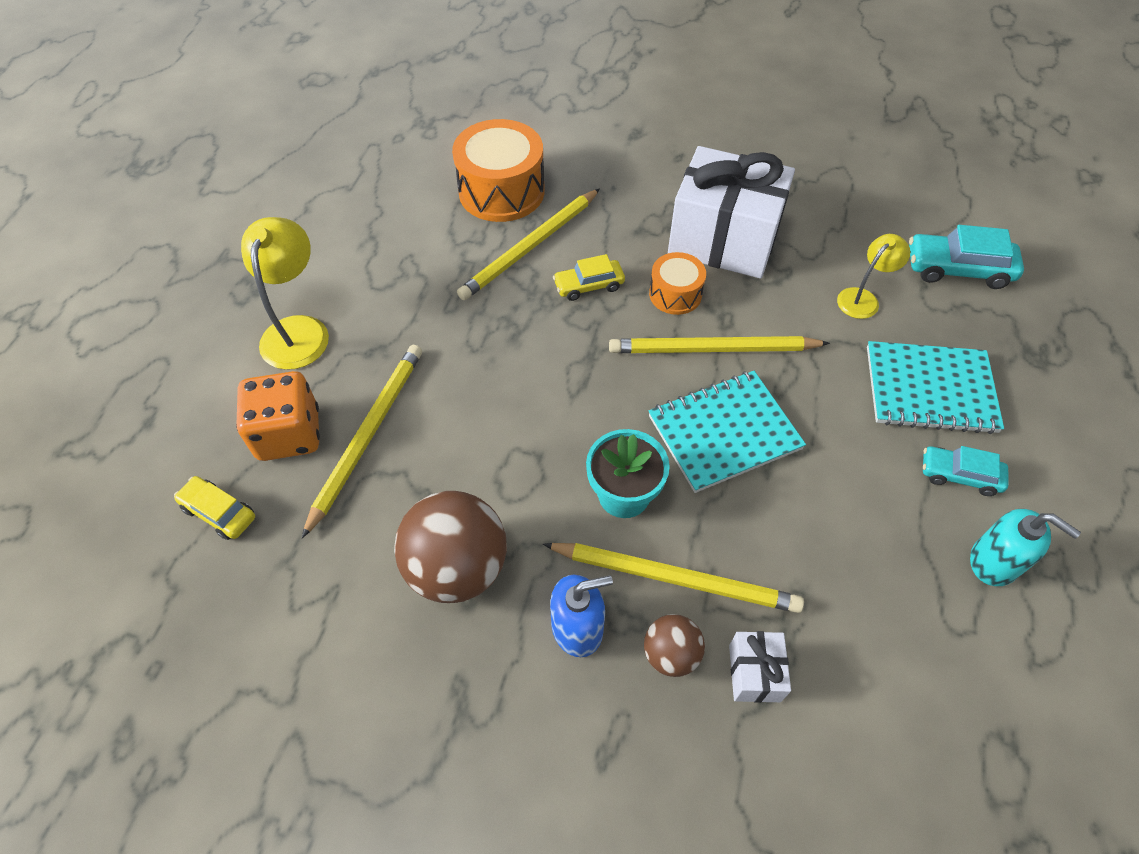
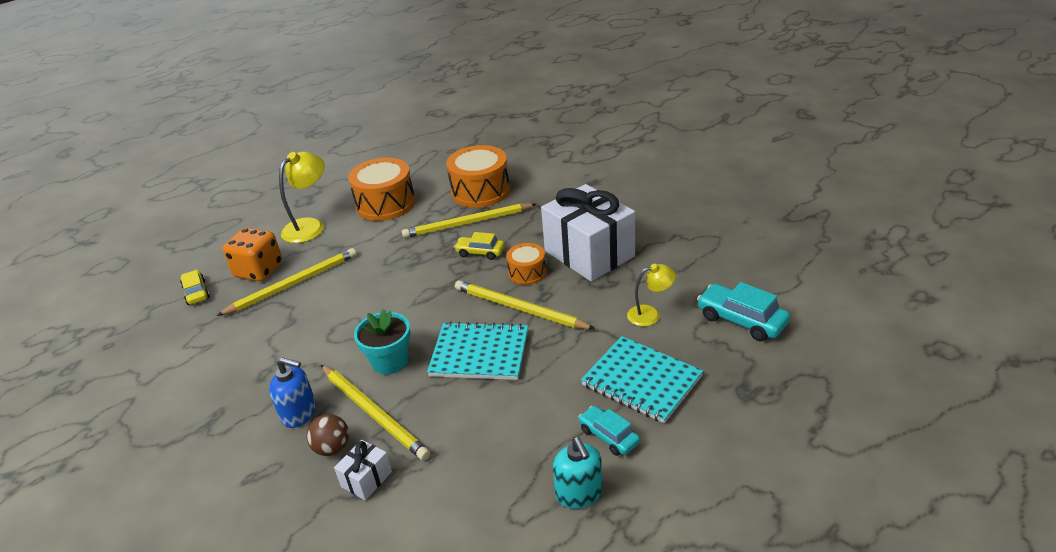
camera: 35 degrees right, 20 degrees down
(382, 254) = (385, 204): none -> orange drum
(457, 567) = (272, 360): brown ball -> none

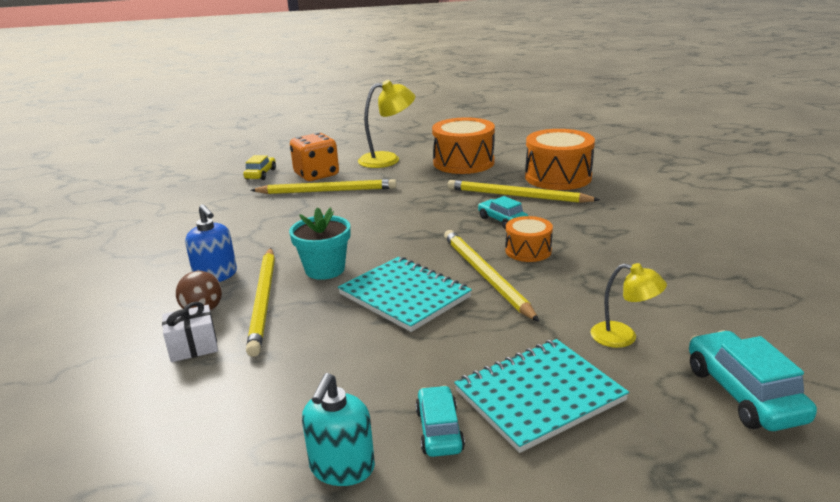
camera: 35 degrees right, 10 degrees down
(480, 252) = (502, 220): yellow car -> turquoise car
(589, 253) = (612, 258): white gift -> none
(641, 381) = (539, 396): turquoise notebook -> turquoise notebook turned 75 degrees clockwise

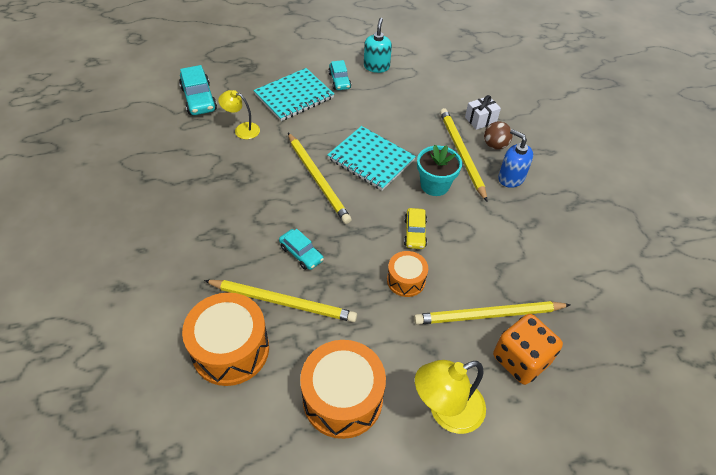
camera: 170 degrees right, 25 degrees up
(260, 174) = (592, 363): yellow car -> yellow car (415, 233)
(528, 251) = (284, 208): orange drum -> orange drum (406, 280)

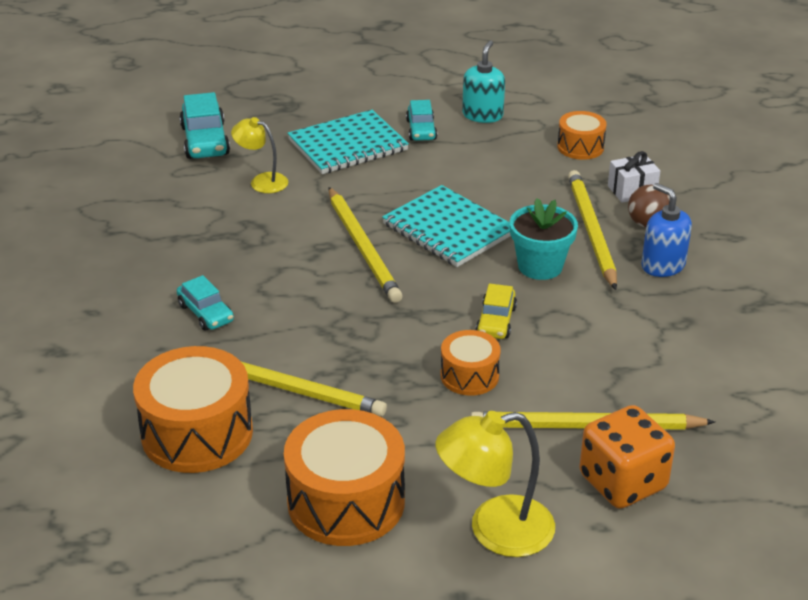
camera: 10 degrees right, 15 degrees down
(301, 253) = (320, 333): turquoise car -> turquoise car (206, 313)
(442, 88) = (580, 147): none -> orange drum

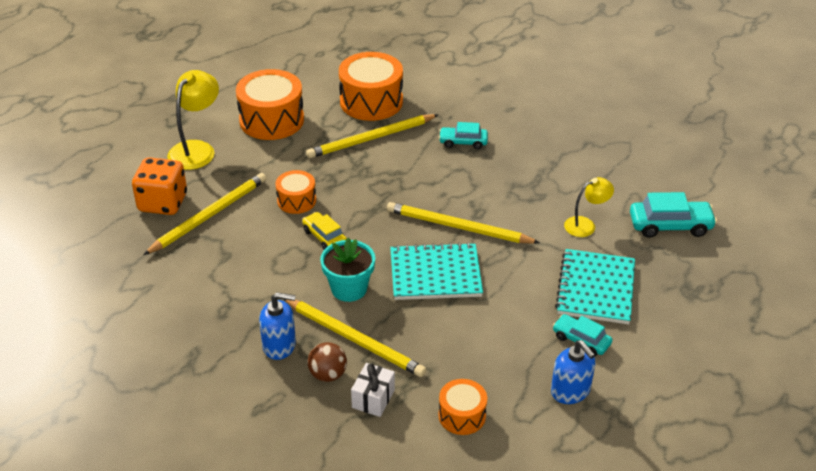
camera: 130 degrees right, 5 degrees up
(205, 141) = (670, 225): turquoise car -> turquoise car turned 150 degrees clockwise
(482, 115) = (570, 391): turquoise soap dispenser -> blue soap dispenser

